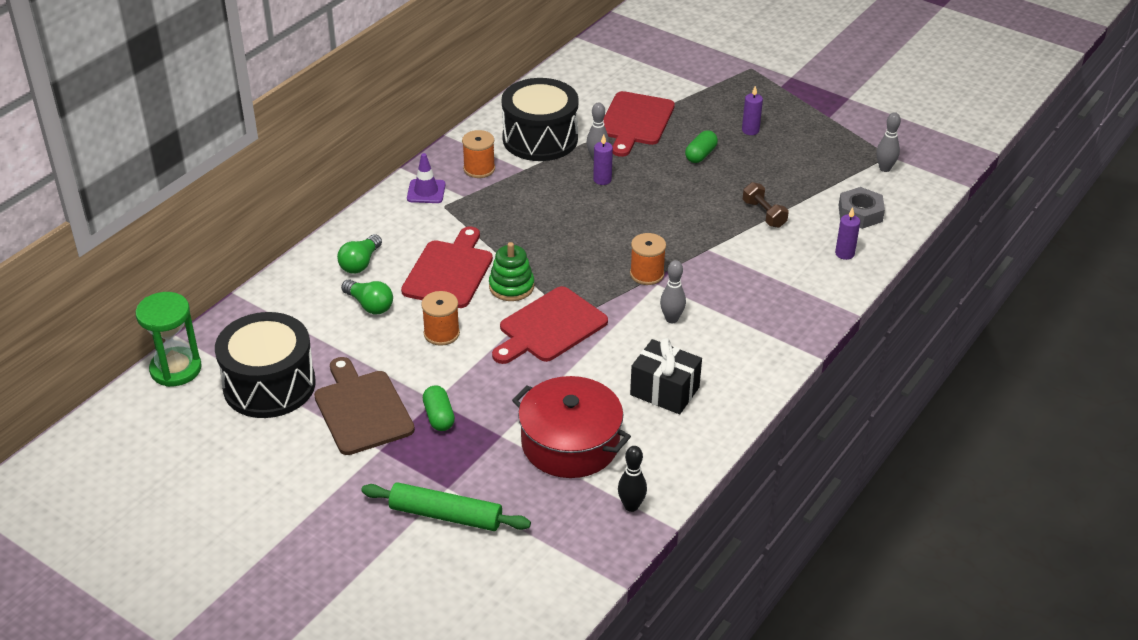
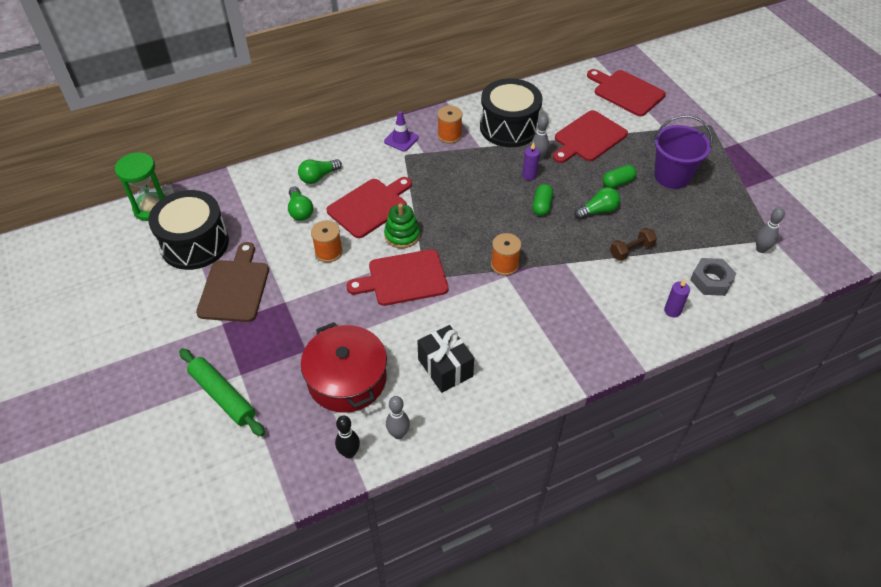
camera: 30 degrees right, 10 degrees up
(439, 417) = (277, 316): green capsule -> green capsule (541, 206)
(639, 63) = (626, 92): none -> red cutting board
(671, 319) = (495, 309): grey bowling pin -> grey bowling pin (398, 434)
(701, 189) = (598, 211): none -> green light bulb
(750, 130) = (672, 176): purple candle -> purple bucket
(764, 214) = (631, 250): brown dumbbell -> brown dumbbell turned 60 degrees clockwise

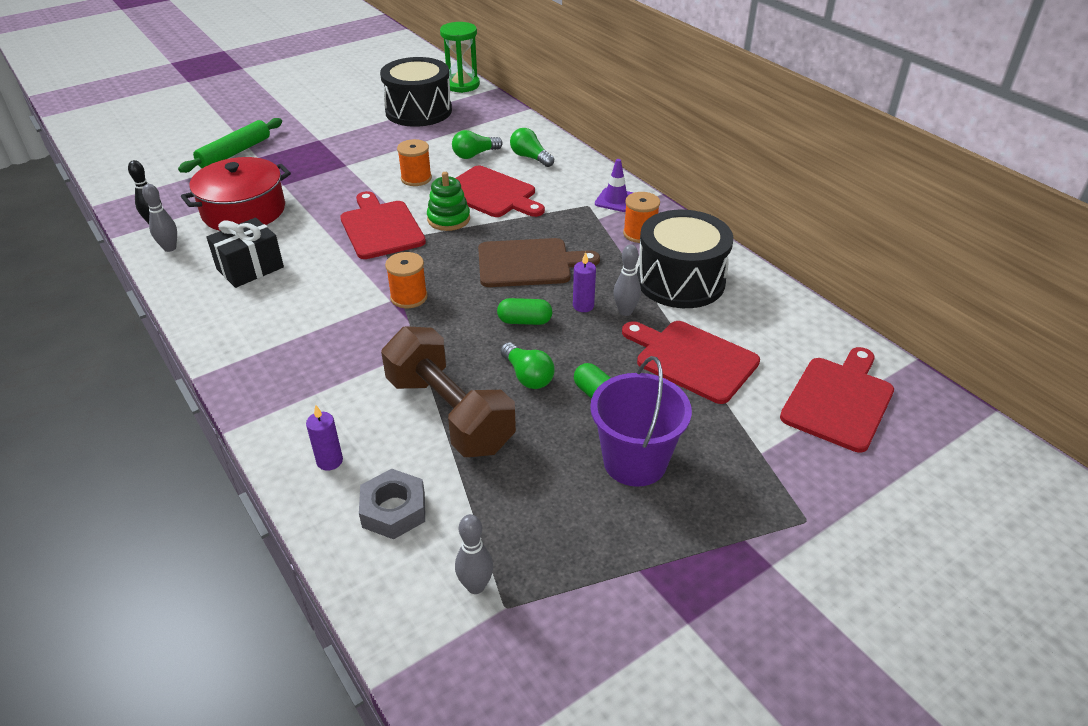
camera: 80 degrees right, 10 degrees down
(235, 287) = (363, 138): brown cutting board -> brown cutting board (529, 263)
(631, 250) = (449, 414): brown dumbbell -> brown dumbbell, size x2.18

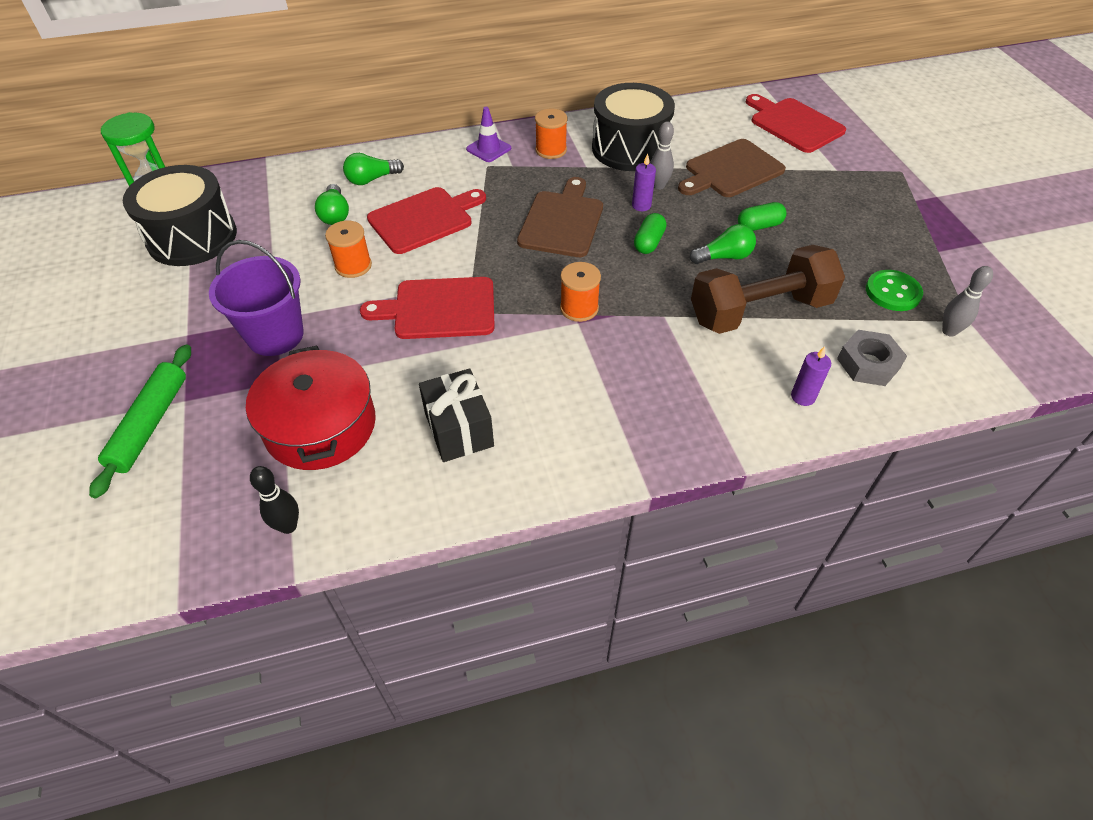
camera: 70 degrees left, 10 degrees up
(170, 248) = (365, 510): grey bowling pin -> none
(235, 153) = (150, 424): green rolling pin -> green rolling pin turned 45 degrees clockwise
(448, 219) = (454, 257): green stacking toy -> none
(529, 525) = (892, 292): none -> green button
(635, 462) = (836, 226): purple bucket -> purple bucket (275, 335)
(692, 359) = (731, 170): red cutting board -> brown cutting board

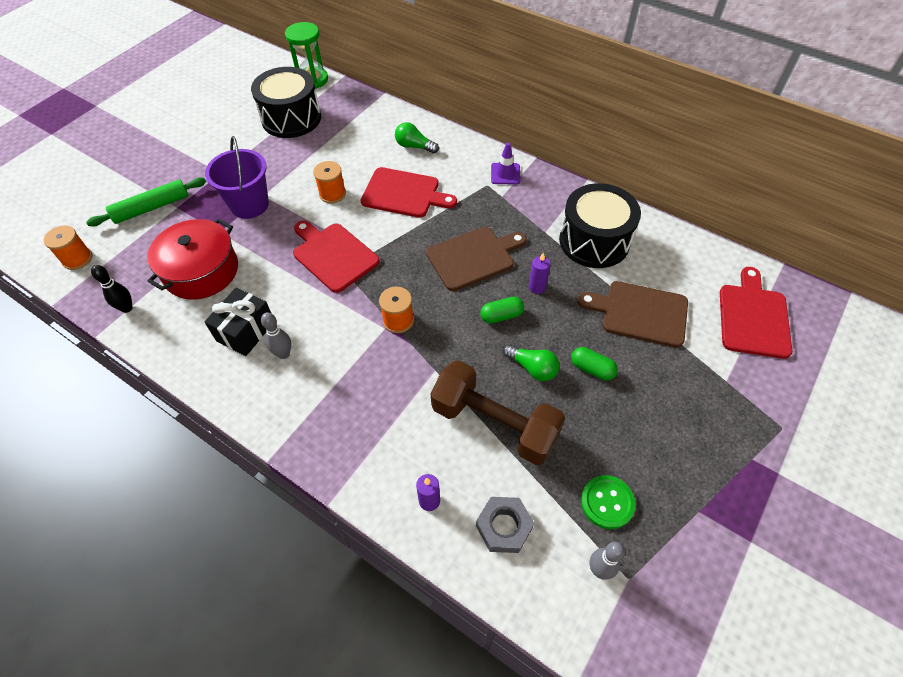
camera: 50 degrees right, 5 degrees up
(335, 214) = (367, 155): green light bulb -> none
(551, 150) = (541, 203): orange spool -> orange spool (77, 259)
(658, 186) = (570, 283): grey bowling pin -> grey bowling pin (284, 354)

